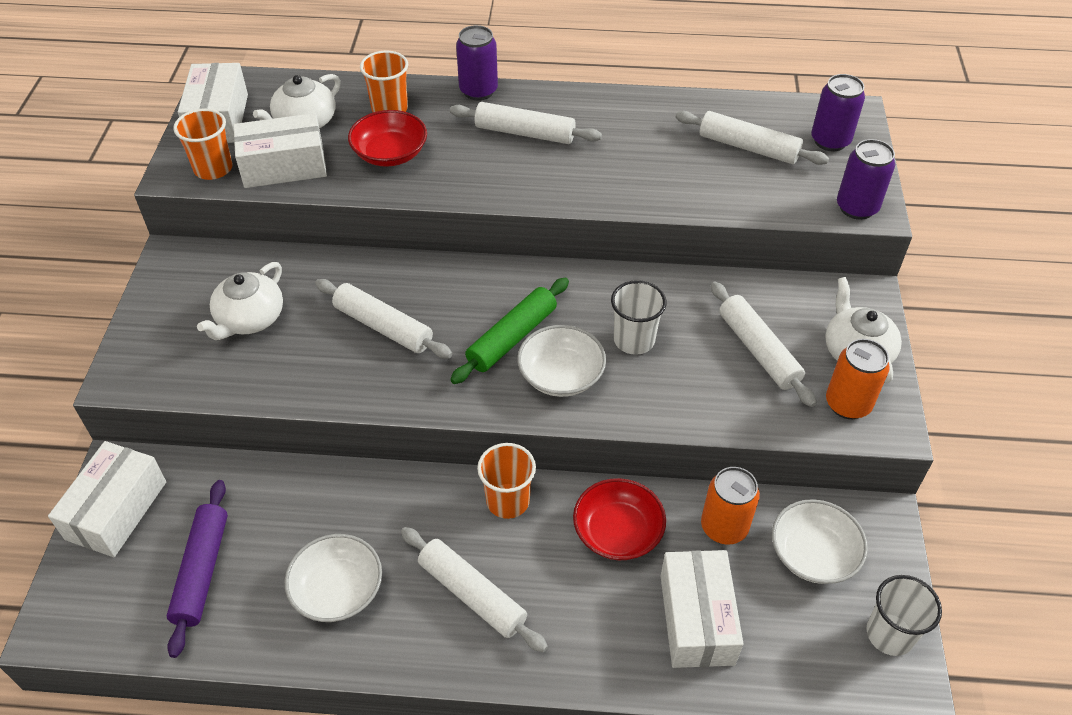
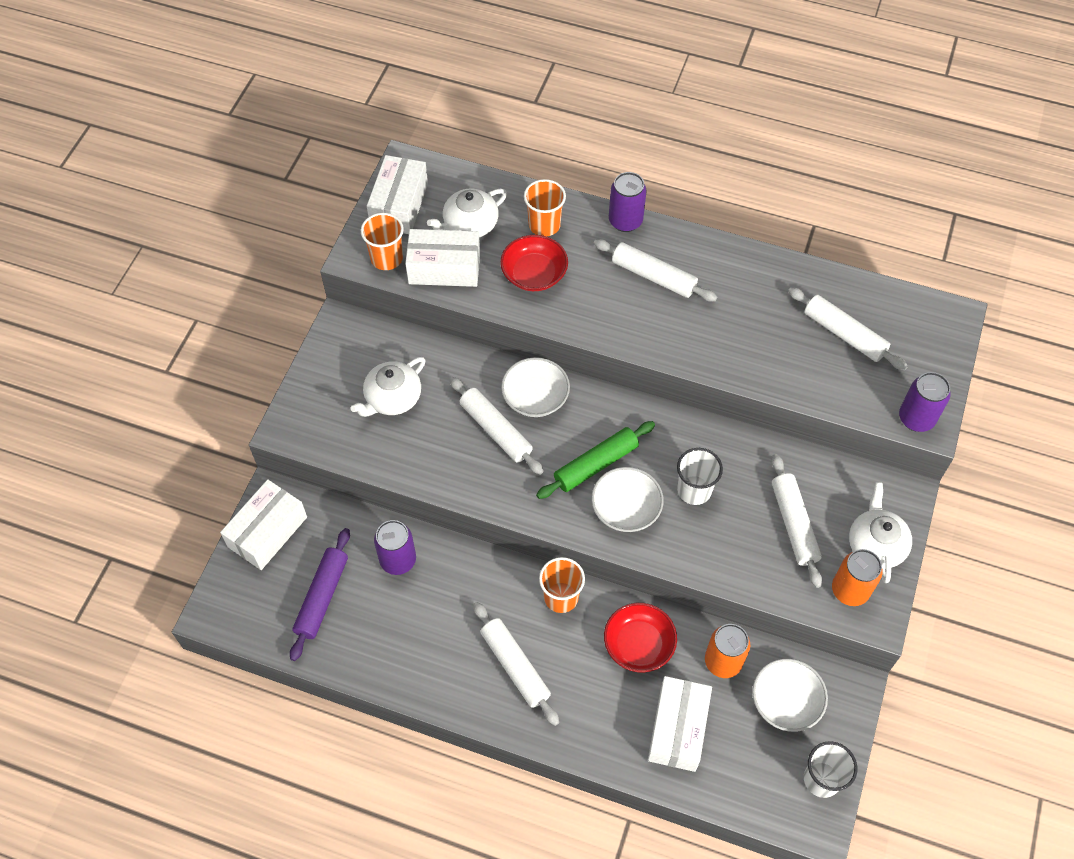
camera: 15 degrees right, 10 degrees up
(337, 590) = (417, 637): white bowl -> white bowl (535, 397)
(830, 141) = (920, 343): purple can -> purple can (398, 560)

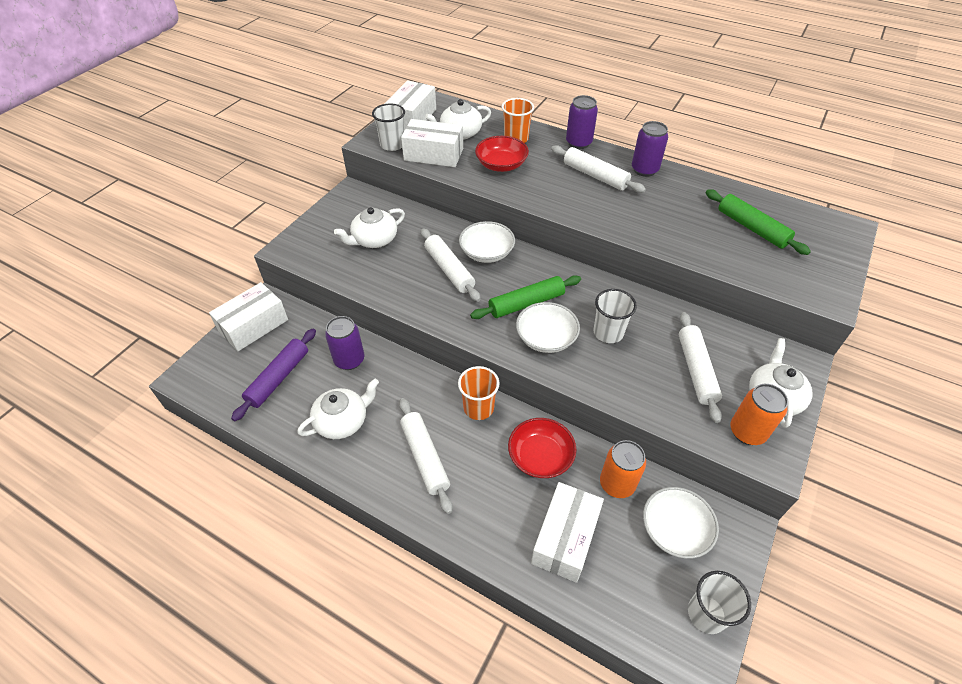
camera: 10 degrees right, 10 degrees down
(386, 258) = (392, 145): orange cup -> white cup
(413, 638) = (342, 421): none -> white teapot
(844, 334) = (752, 228): white rolling pin -> green rolling pin
(916, 418) = (817, 293): purple can -> purple can (644, 170)

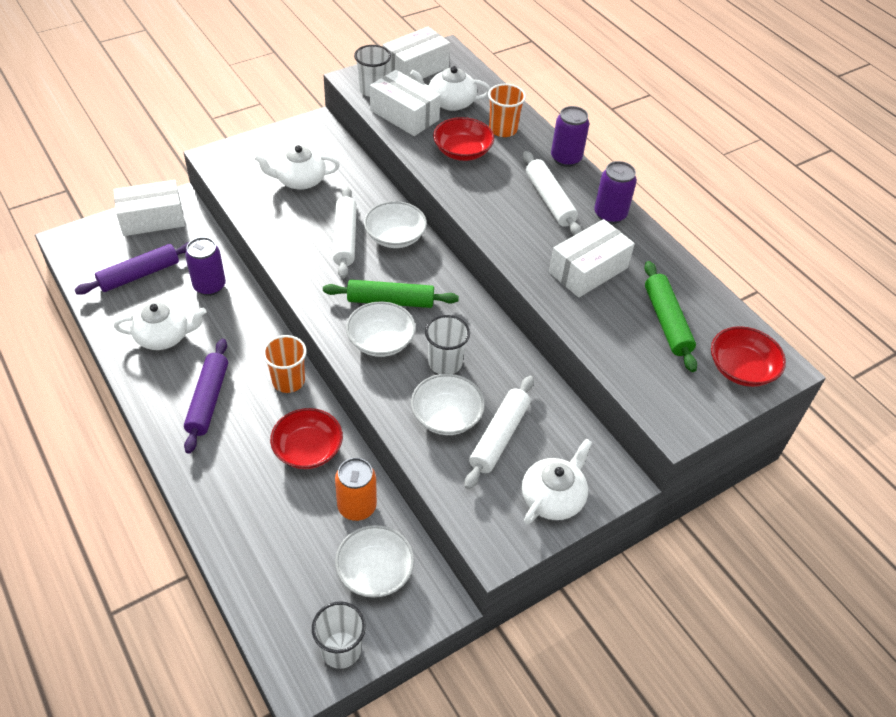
camera: 25 degrees right, 0 degrees up
(425, 457) = (208, 400): white rolling pin -> purple rolling pin
(565, 538) = (272, 526): white box -> white box (588, 270)
(645, 373) = (446, 416): none -> white bowl
(747, 432) = (495, 513): orange can -> none
(827, 239) = (741, 369): none -> red bowl

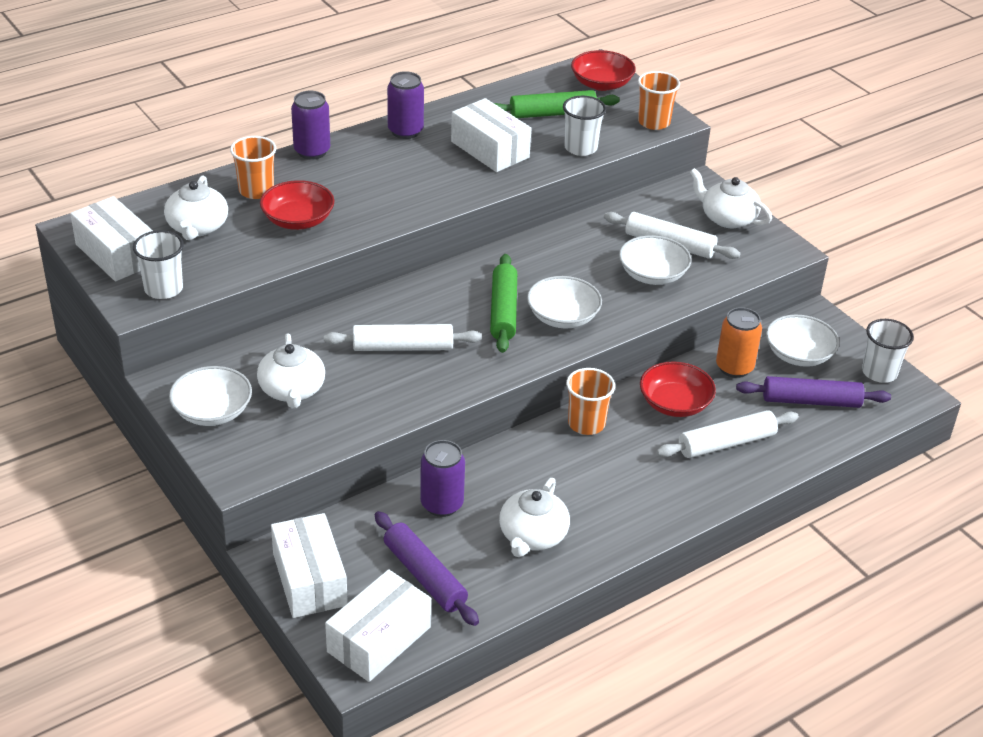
camera: 90 degrees left, 10 degrees down
(164, 336) = (532, 536): white teapot -> white teapot turned 150 degrees counterclockwise
(208, 400) = (624, 485): purple rolling pin -> purple rolling pin (811, 401)
(395, 236) = (397, 309): white bowl -> white bowl (212, 411)
(404, 115) = (222, 263): white box -> white box (379, 639)
(445, 363) = (586, 274): white cup -> white cup (580, 148)
(549, 200) = (384, 166): white rolling pin -> white rolling pin (726, 443)
(669, 408) = (654, 122): none -> orange cup

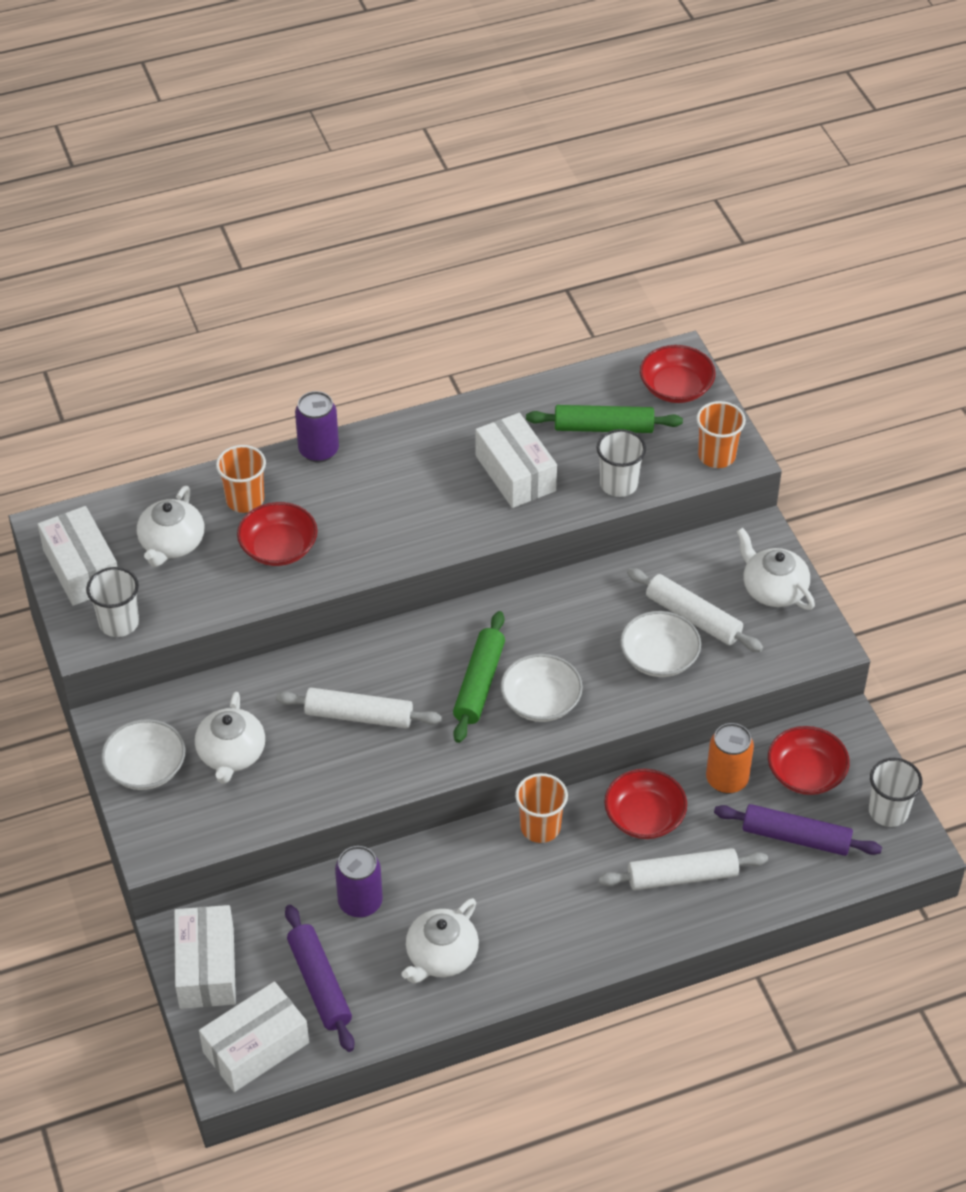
camera: 15 degrees right, 10 degrees up
(405, 131) = (429, 433): purple can -> none
(798, 354) = (806, 773): white bowl -> red bowl

